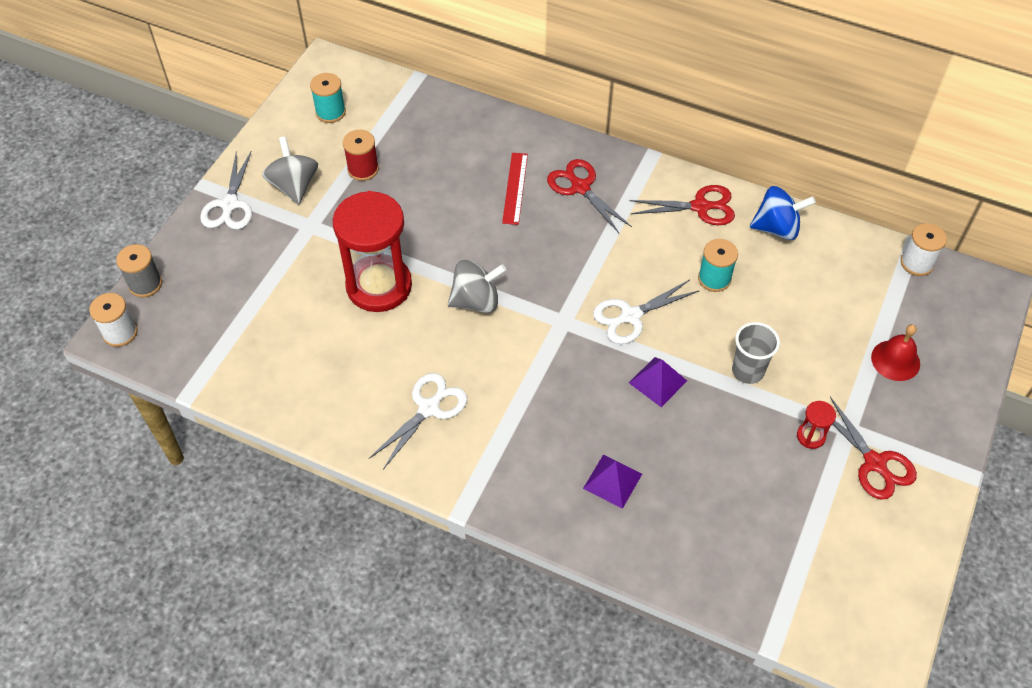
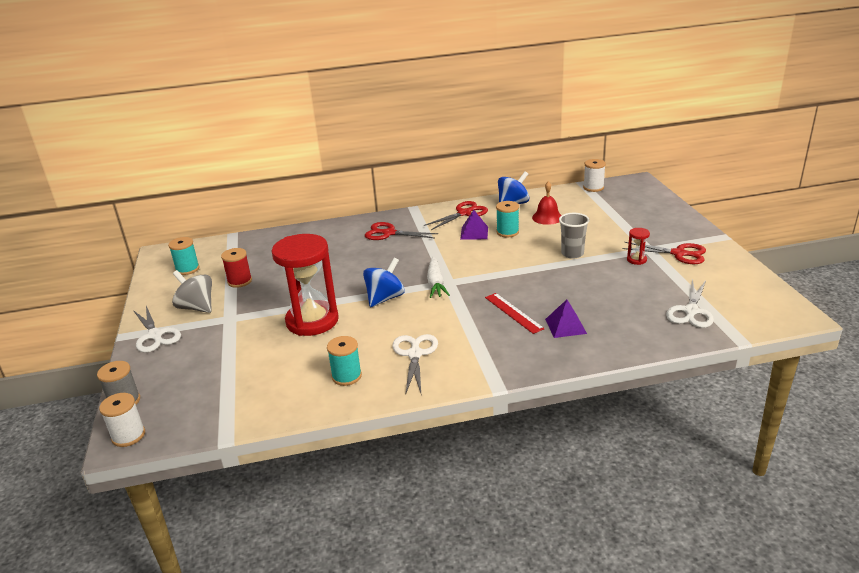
camera: 35 degrees left, 25 degrees down
(343, 392) = (346, 376): none -> turquoise spool
(476, 301) = (385, 298): grey spinning top -> blue spinning top
(515, 188) = (350, 248): red ruler -> red ruler (513, 312)
(548, 313) = (436, 283): none -> white carrot
(631, 316) = (483, 263): white scissors -> white scissors (691, 311)
(658, 381) = (533, 278): purple pyramid -> purple pyramid (474, 233)
(895, 360) = (633, 219): red bell -> red bell (547, 217)

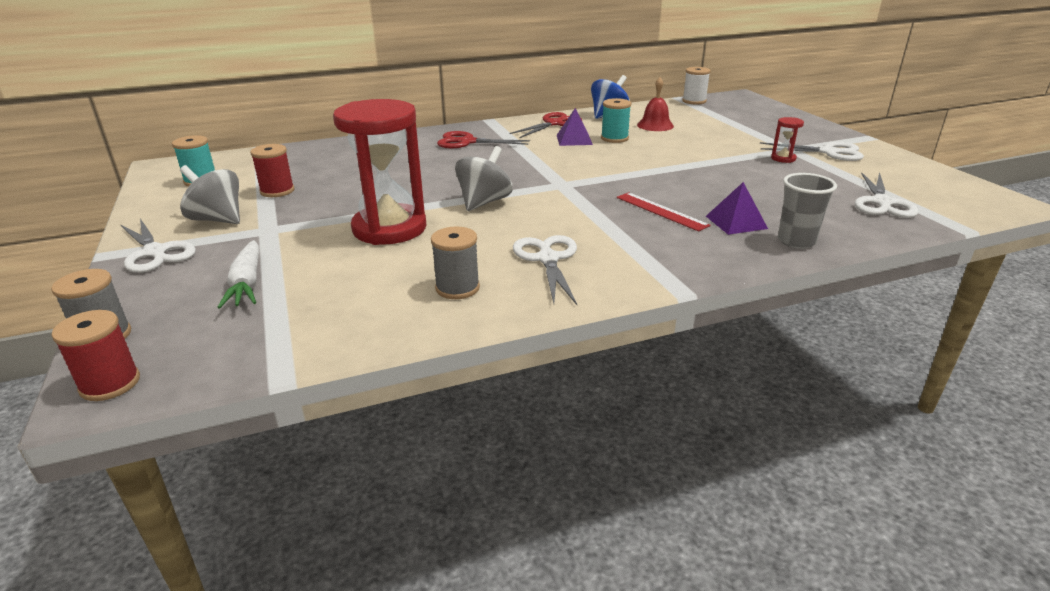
camera: 10 degrees left, 0 degrees up
(128, 435) = (110, 384): white spool -> red spool
(346, 376) = (457, 288): turquoise spool -> grey spool
(385, 298) = (484, 202): blue spinning top -> grey spinning top
(436, 283) = (546, 186): white carrot -> white carrot (247, 283)
(572, 253) = (703, 155): grey cup -> grey cup (796, 241)
(678, 254) = (828, 152): red scissors -> white scissors

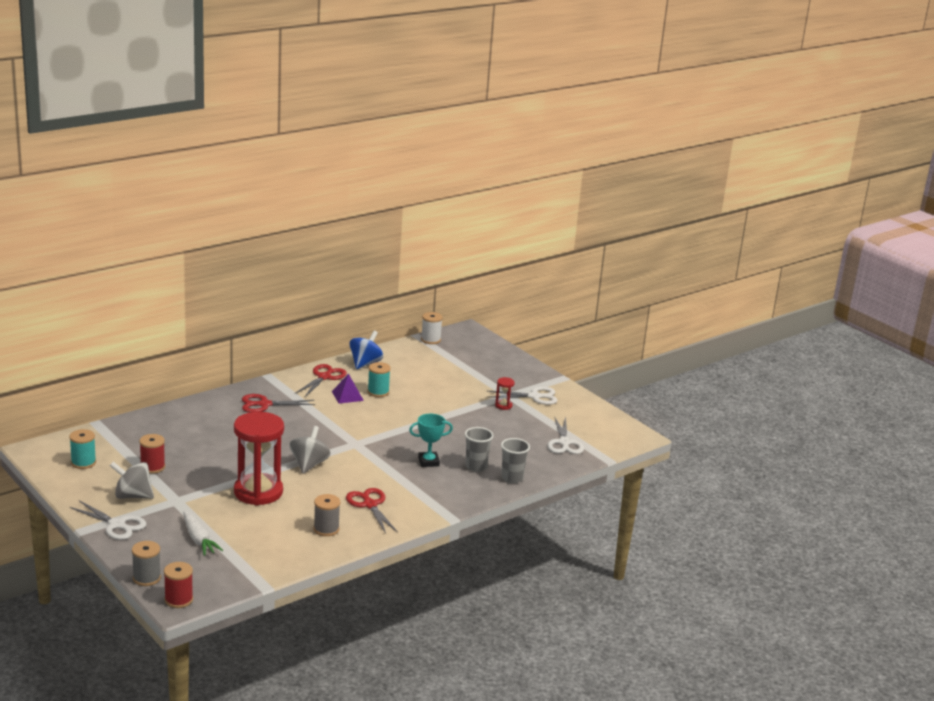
camera: 20 degrees left, 5 degrees down
(548, 259) = (370, 505): white scissors -> red scissors
(655, 125) = (405, 374): red bell -> none
(661, 211) = (428, 462): red ruler -> turquoise trophy
(736, 222) = (476, 466): purple pyramid -> grey cup

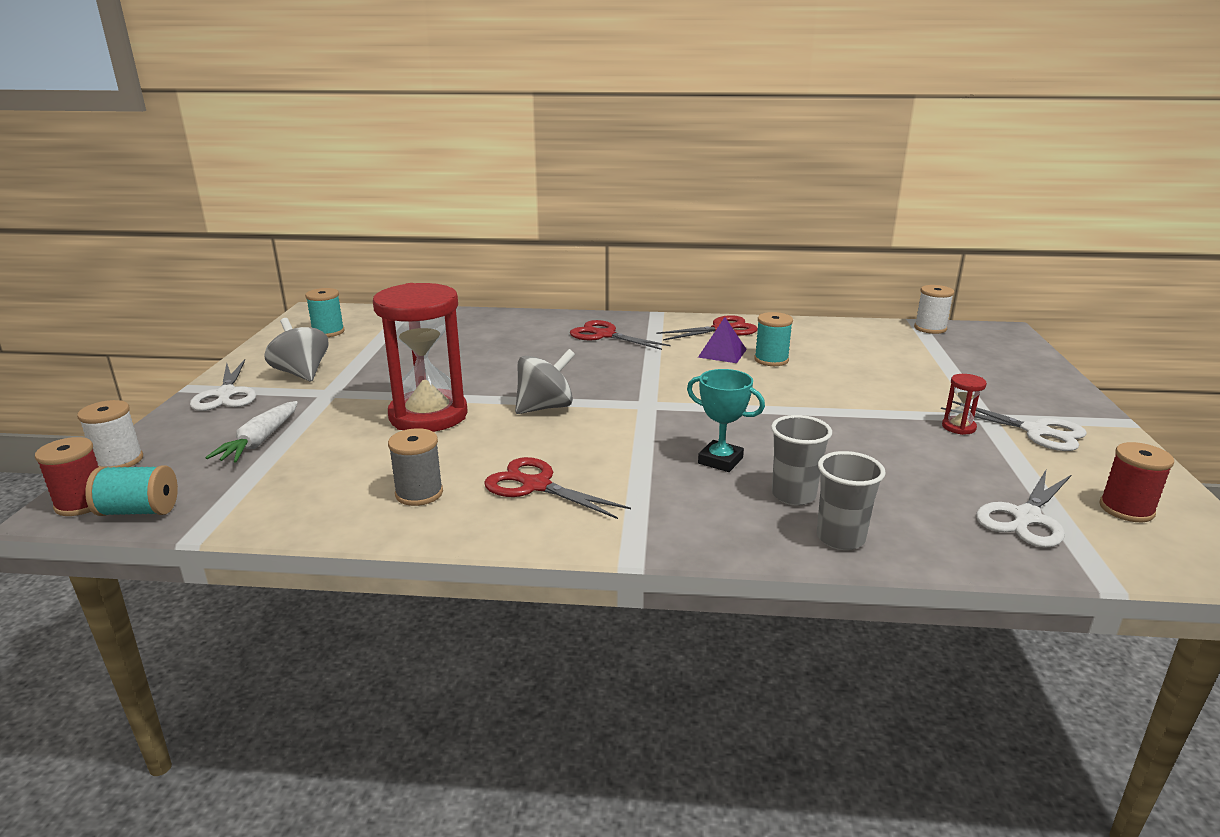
camera: 45 degrees right, 0 degrees up
(146, 578) = (119, 461): grey spool -> white spool
(152, 467) = (377, 355): red spool -> red spool (1126, 509)
(215, 590) = (139, 511): none -> turquoise spool
(365, 363) = (798, 329): blue spinning top -> none
(370, 505) = (536, 485): red scissors -> red scissors turned 75 degrees counterclockwise

